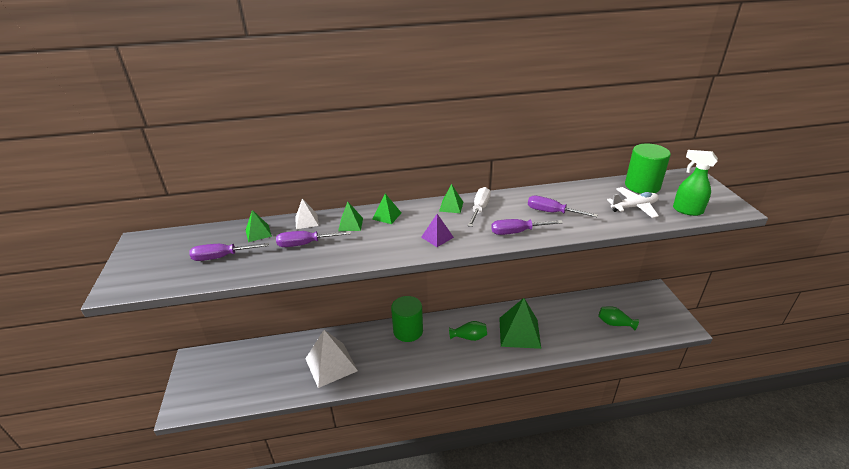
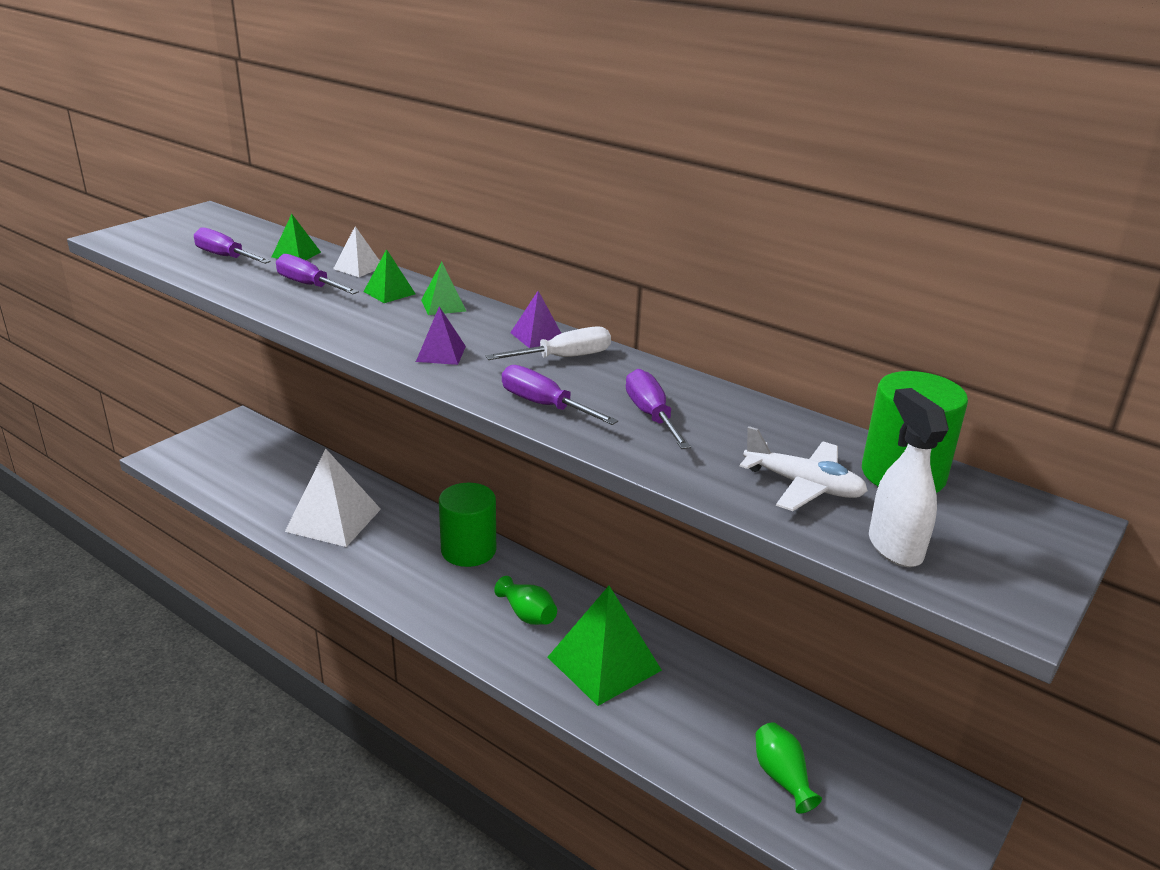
camera: 45 degrees right, 5 degrees down
(451, 206) = (537, 336): green pyramid -> purple pyramid
(687, 210) = (894, 547): green spray bottle -> white spray bottle

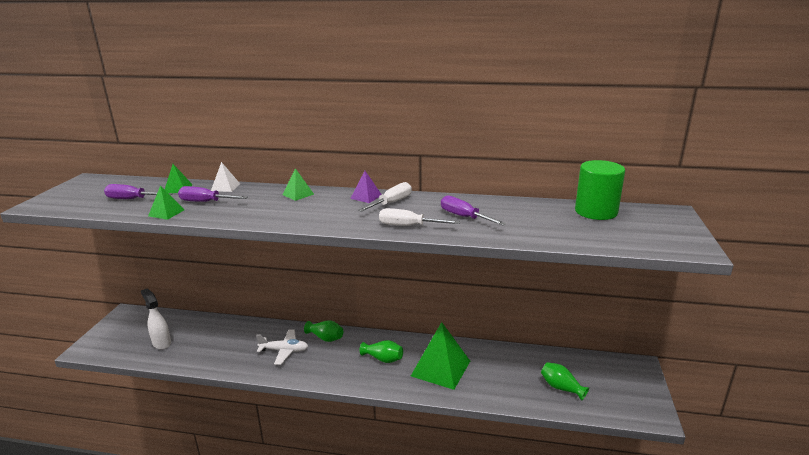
camera: 25 degrees left, 5 degrees down
(333, 520) = (233, 348): white pyramid -> none
(389, 292) = (259, 195): green pyramid -> green pyramid (166, 213)
(441, 353) = (325, 216): purple pyramid -> none
(468, 550) = (325, 338): green cylinder -> green vase
(544, 405) = (408, 226): purple screwdriver -> white screwdriver
(803, 486) = (564, 227): white plane -> white plane (284, 351)
(894, 547) = (627, 240): white spray bottle -> white spray bottle (161, 343)

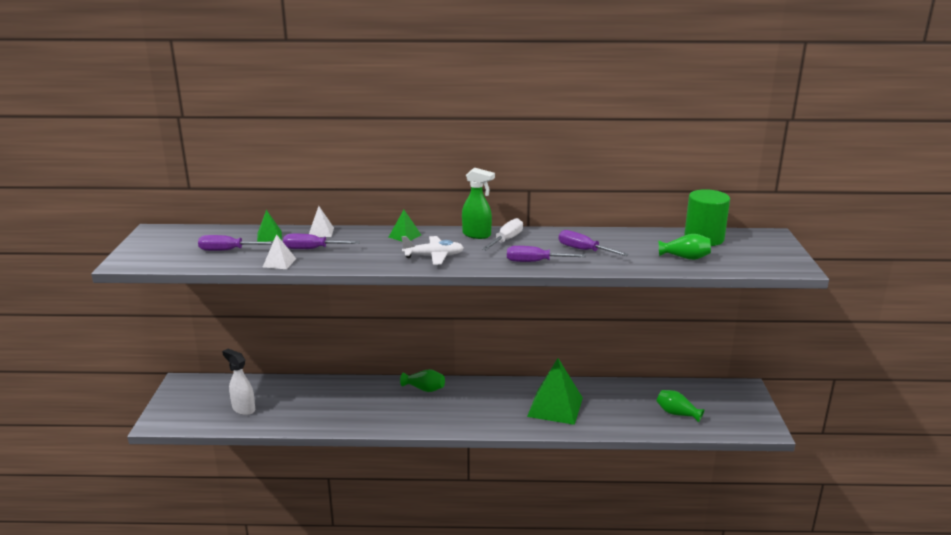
camera: 10 degrees left, 0 degrees up
(166, 213) = (279, 262): green pyramid -> white pyramid
(284, 351) = (385, 405): white plane -> white plane (434, 256)
(366, 197) = (477, 235): purple pyramid -> green spray bottle
(383, 359) = (493, 403): green vase -> green vase (685, 257)
(408, 226) = (535, 262): white screwdriver -> purple screwdriver

